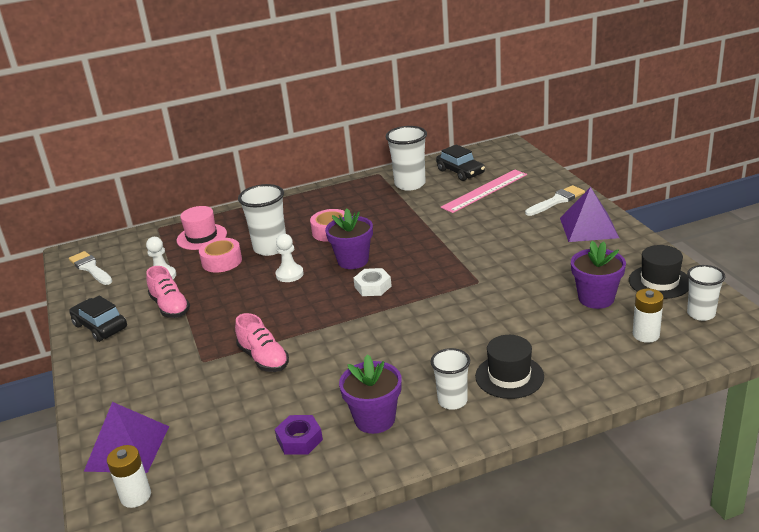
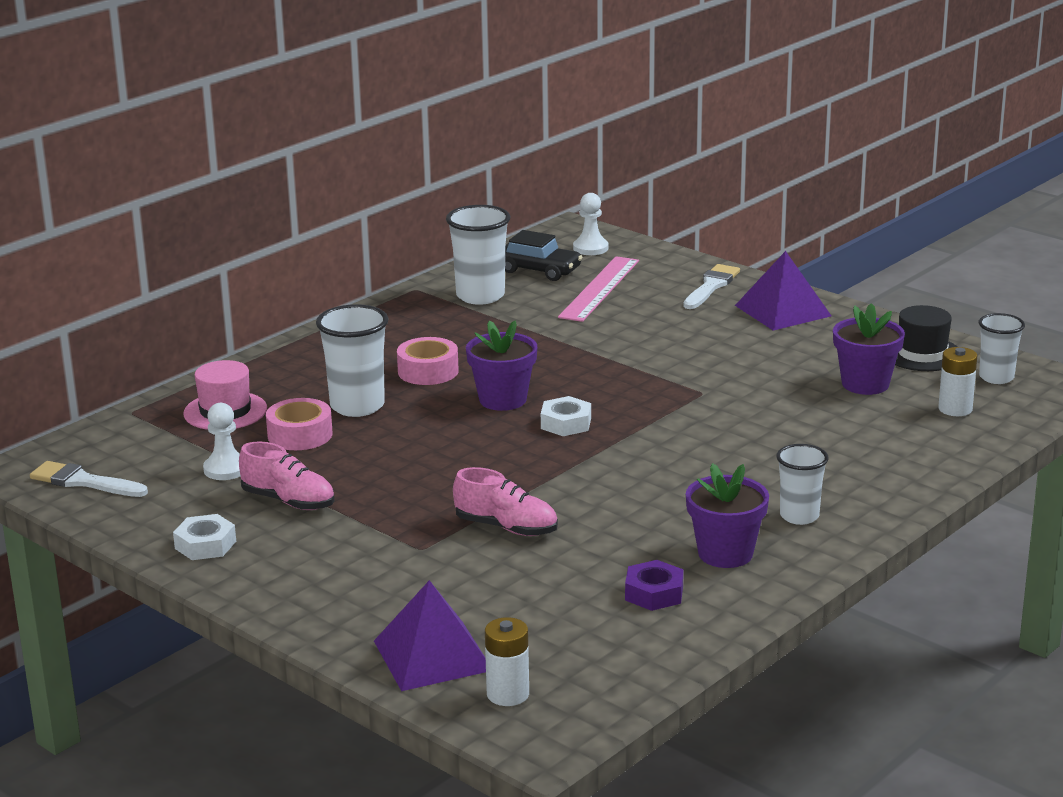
camera: 30 degrees left, 5 degrees down
(100, 326) = (205, 545): black car -> white nut
(289, 274) = (427, 431): white pawn -> white pawn (590, 248)
(509, 376) = (841, 479): black hat -> none

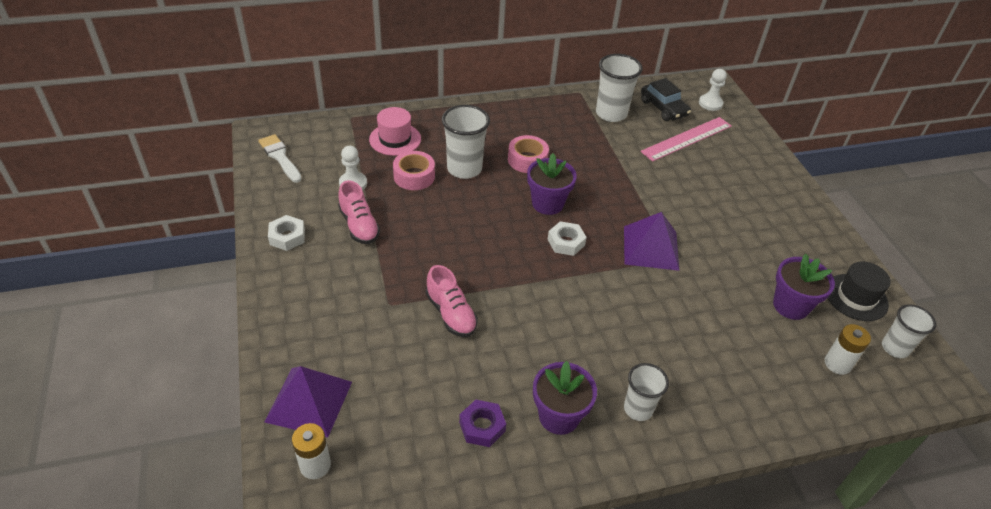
camera: 30 degrees right, 20 degrees up
(711, 286) = (759, 168): white brush -> none
(782, 310) = (789, 210): purple pyramid -> purple pyramid (650, 247)

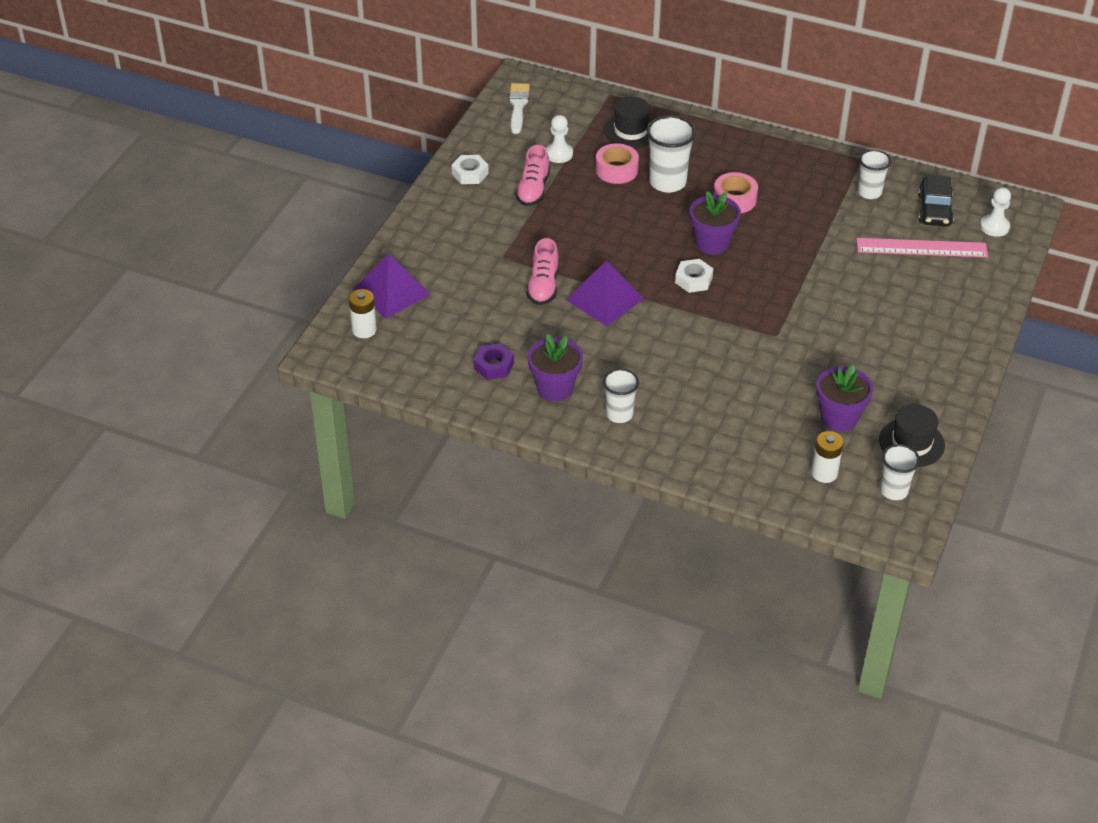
camera: 40 degrees right, 0 degrees up
(395, 139) = (631, 131): pink hat -> black hat
(611, 114) = (869, 192): white cup -> white cup, size x0.64
(650, 247) = (765, 318): purple pyramid -> purple pyramid (604, 299)

